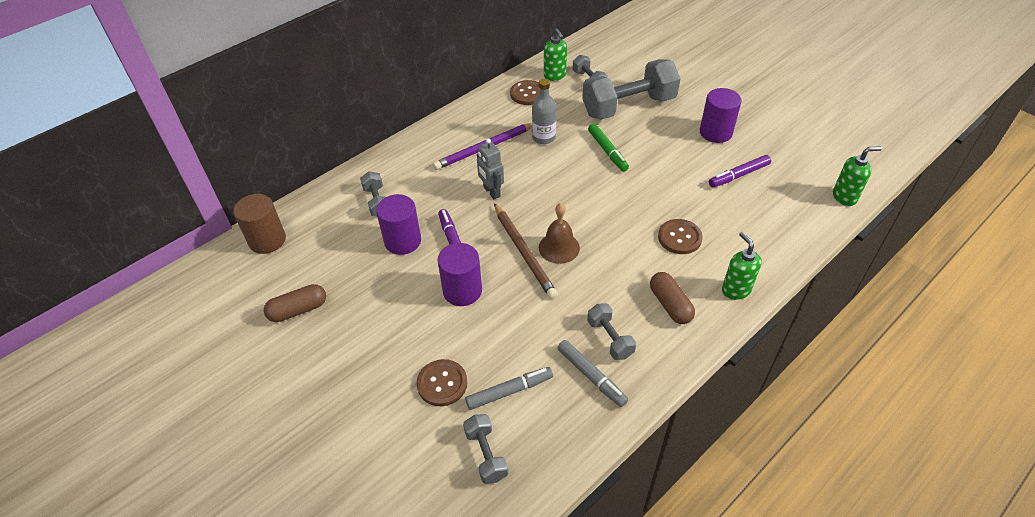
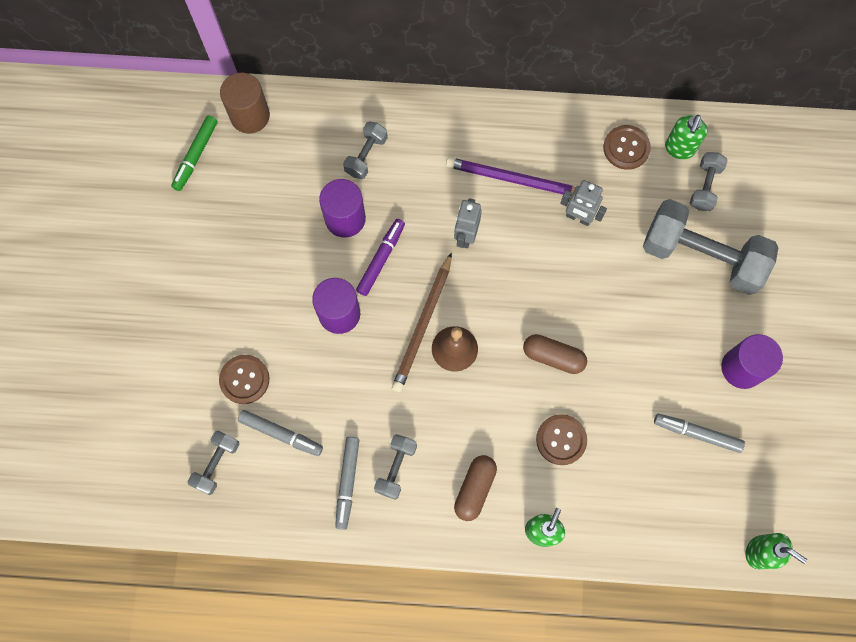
camera: 45 degrees right, 25 degrees up
(298, 310) = (212, 211): brown capsule -> brown capsule (553, 356)
(543, 137) = (578, 218): grey bottle -> grey robot
(607, 151) = (615, 289): green marker -> green marker (196, 156)
(738, 175) = (697, 433): purple marker -> grey marker

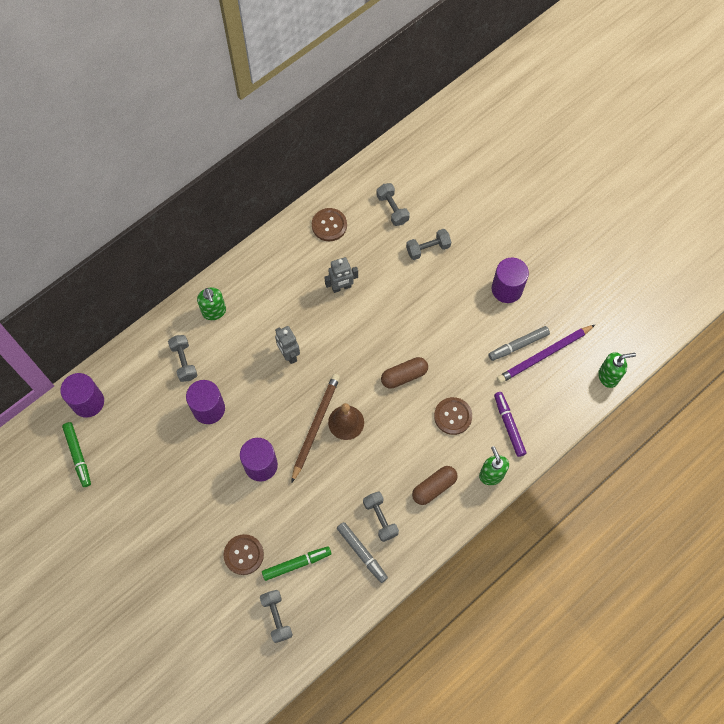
camera: 45 degrees left, 5 degrees down
(250, 116) = (88, 402): brown cylinder -> purple cylinder
(281, 434) = (297, 564): grey marker -> green marker
(381, 259) = (253, 412): purple marker -> purple marker (509, 425)
(423, 325) = (315, 426): brown pencil -> brown pencil turned 135 degrees counterclockwise
(474, 489) = (434, 487): brown capsule -> brown capsule turned 75 degrees clockwise
(514, 180) = (284, 298): purple pencil -> purple pencil (544, 355)
(679, 149) = (358, 200): green soap dispenser -> green soap dispenser (214, 312)
(701, 256) = (428, 249): grey dumbbell -> grey dumbbell, size x0.48

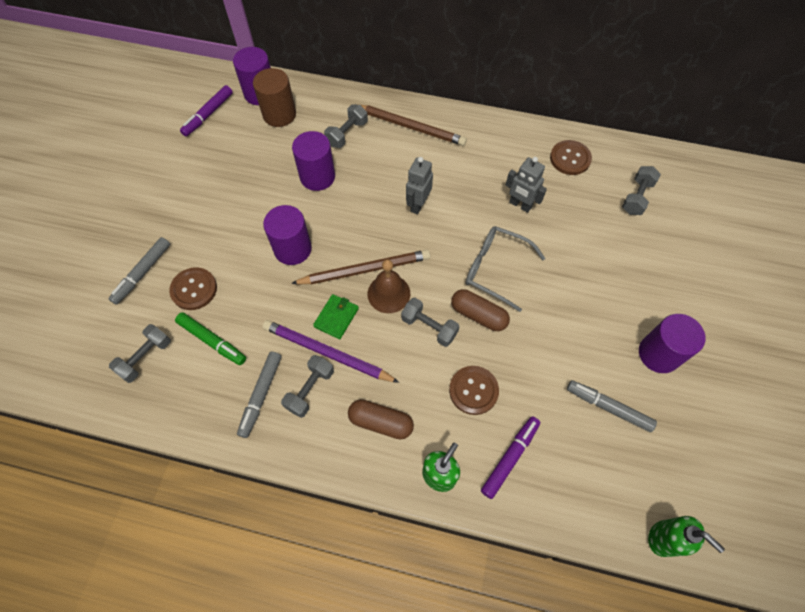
camera: 55 degrees right, 5 degrees down
(78, 455) = (208, 114): green marker -> purple marker
(123, 400) = (279, 114): none -> brown cylinder
(201, 585) = (142, 273): none -> grey marker
(214, 312) = (410, 126): green soap dispenser -> brown pencil
(339, 469) = (336, 317): none -> green wallet
(378, 340) = (495, 269): none -> grey glasses
(428, 249) = (628, 252): grey dumbbell -> grey dumbbell (429, 327)
(544, 355) = (622, 443): purple pencil -> purple pencil (327, 353)

